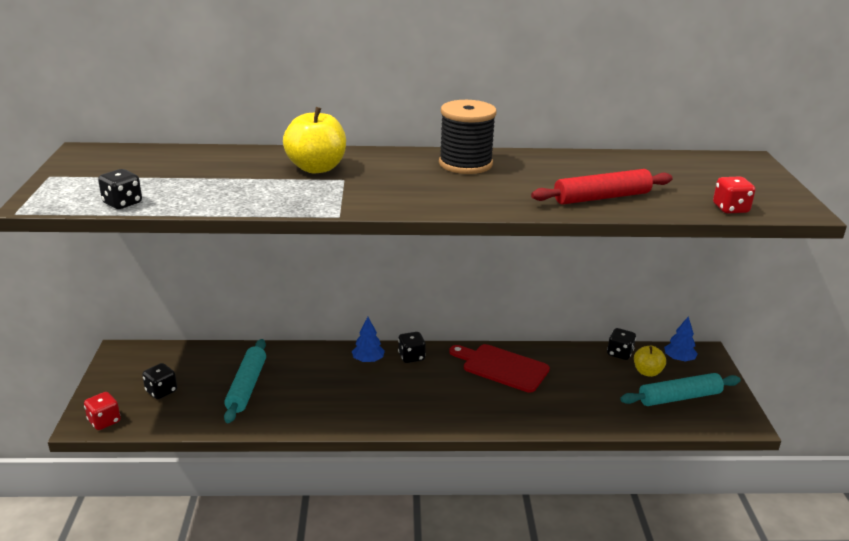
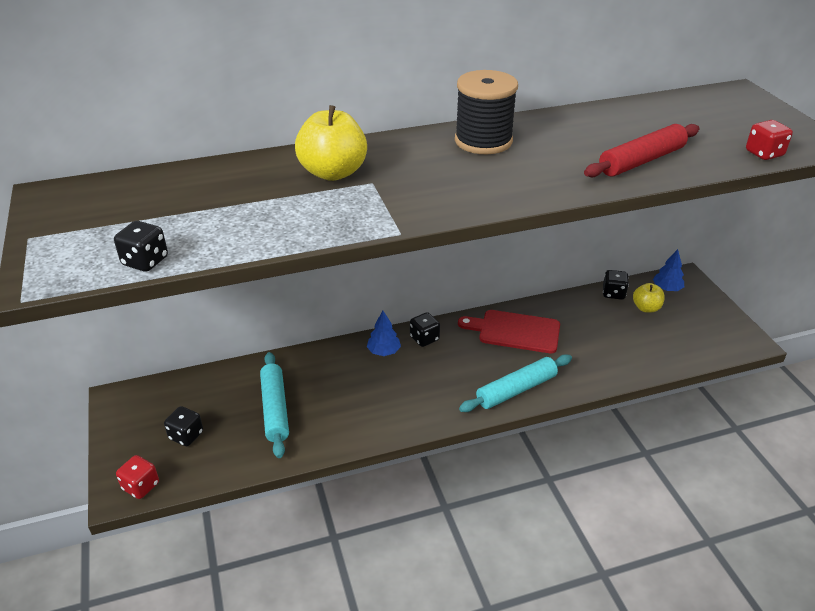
camera: 15 degrees left, 10 degrees up
(679, 397) = (685, 329): turquoise rolling pin -> turquoise rolling pin (516, 390)

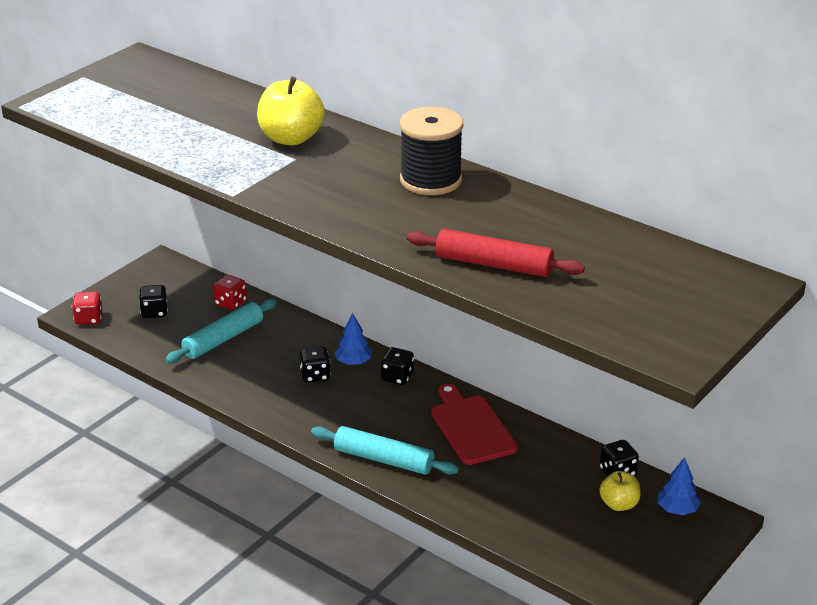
camera: 55 degrees right, 5 degrees down
(145, 261) = (97, 123): black dice -> black dice (315, 375)
(764, 154) = (601, 327): red dice -> red dice (230, 303)

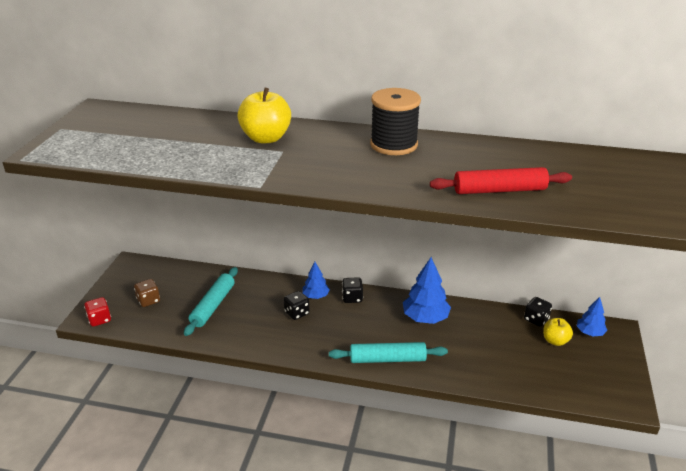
camera: 25 degrees left, 0 degrees up
(154, 312) = (148, 300): black dice -> brown dice
(230, 303) = (201, 279): red dice -> none
(471, 427) = (425, 318): red cutting board -> blue tree

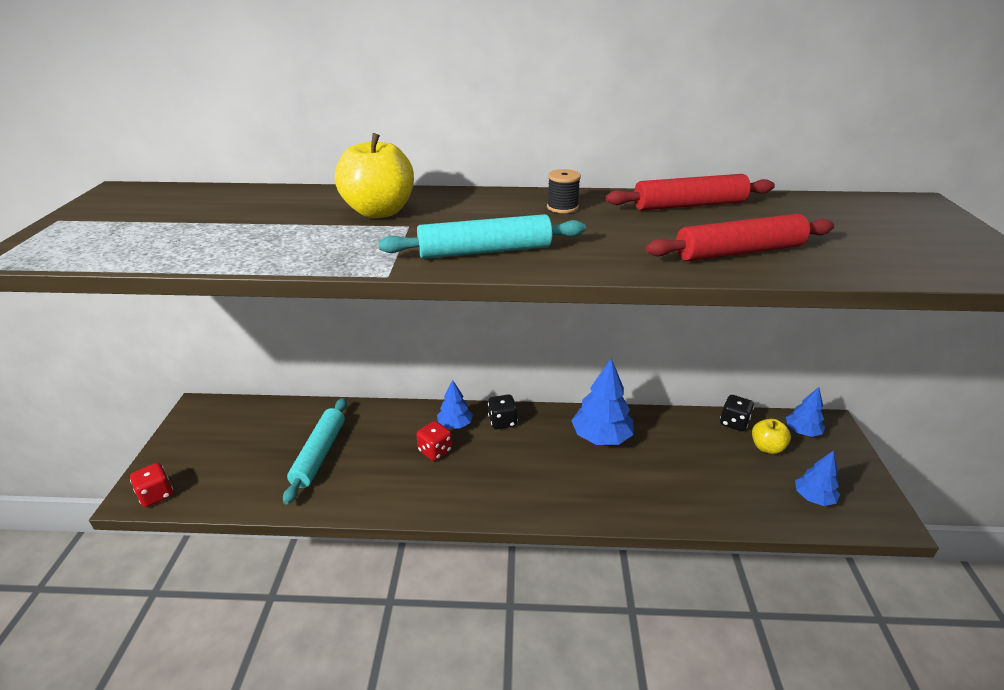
camera: 10 degrees left, 0 degrees up
(148, 300) = (227, 458): brown dice -> none
(296, 313) = (435, 451): black dice -> red dice
(387, 359) = (570, 501): turquoise rolling pin -> turquoise rolling pin (485, 251)
(393, 145) = (562, 207): black spool -> black spool, size x0.48
(487, 150) = (689, 205): none -> red rolling pin
(576, 380) = (813, 498): none -> blue tree

